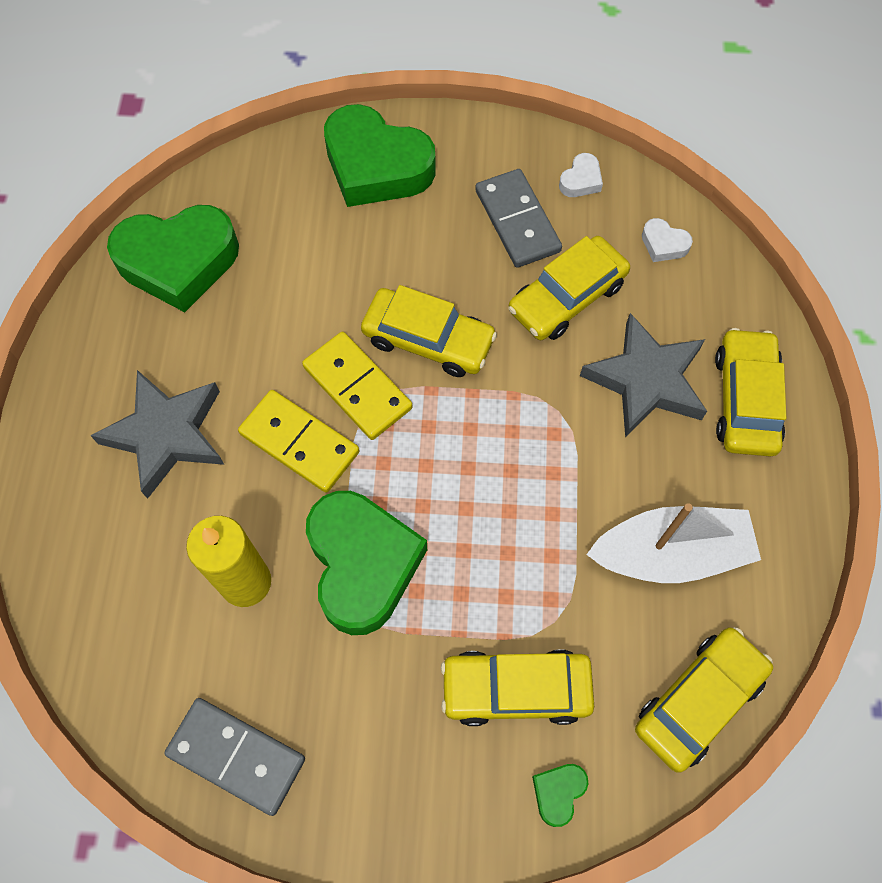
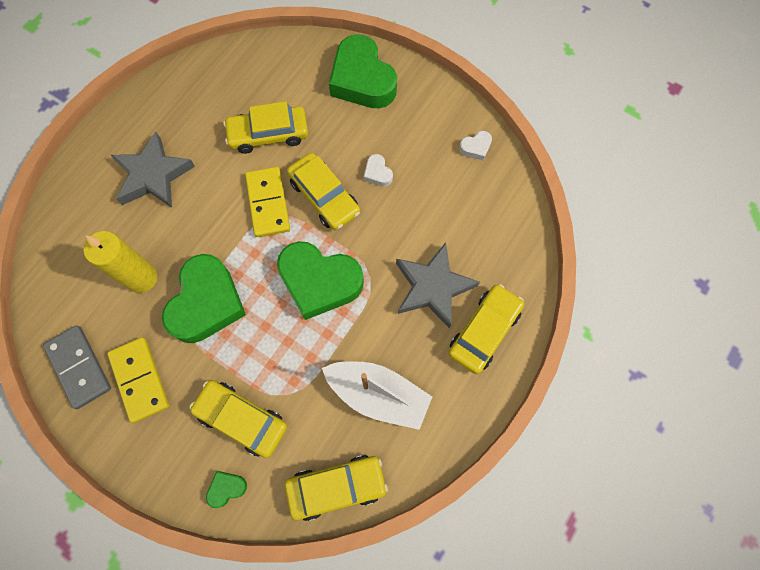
camera: 30 degrees right, 5 degrees up
(179, 262) = (220, 82): green heart -> green heart (319, 282)
(299, 442) = (218, 217): yellow domino -> yellow domino (140, 380)
(517, 221) = (421, 153): grey domino -> none
(567, 297) = (420, 213): yellow car -> yellow car (268, 134)
(663, 244) = (499, 211): white heart -> white heart (377, 173)

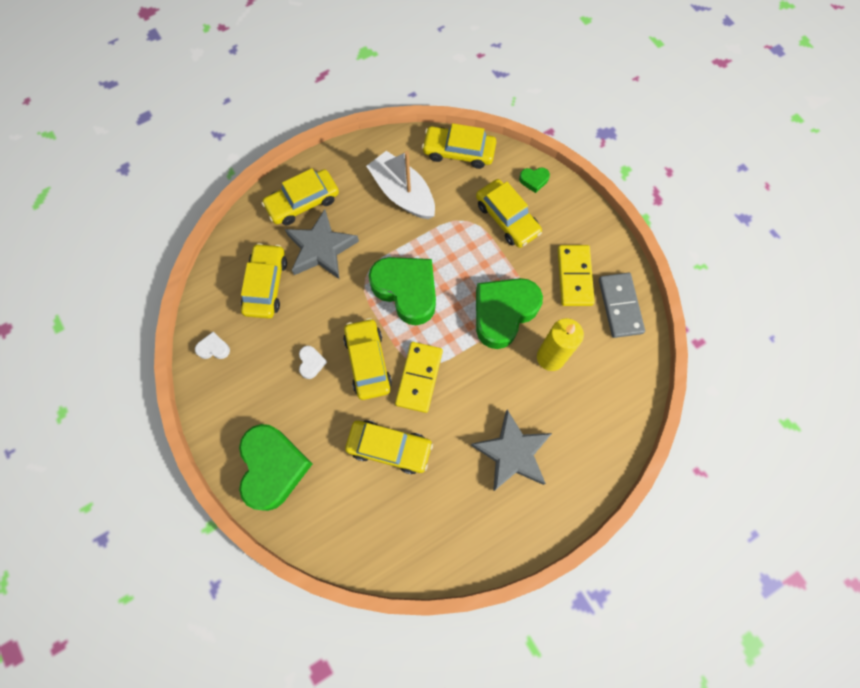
camera: 155 degrees left, 0 degrees up
(465, 225) = (266, 285): none -> yellow car

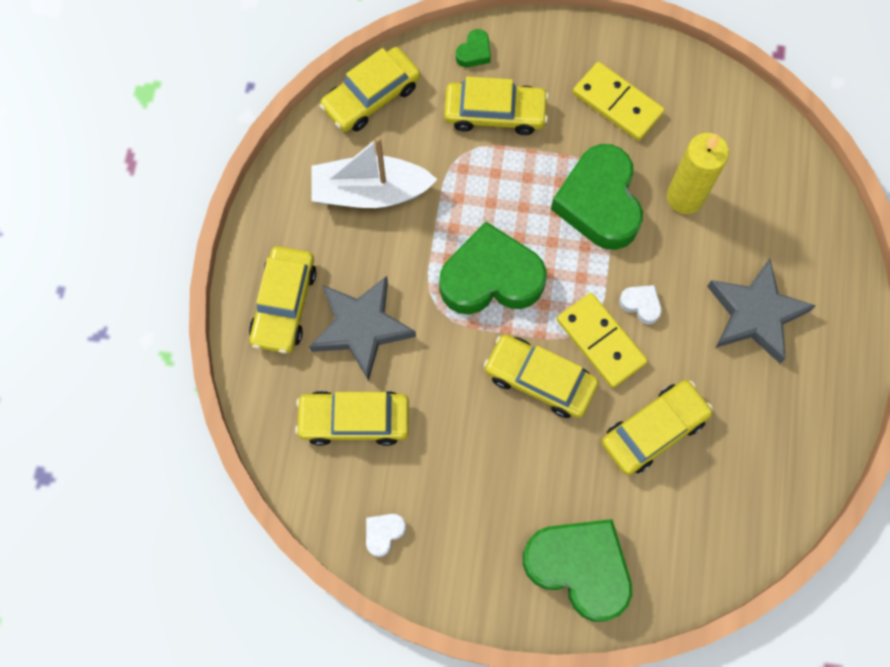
camera: 50 degrees left, 0 degrees up
(266, 285) = (354, 420): yellow car -> yellow car turned 45 degrees counterclockwise
(311, 363) = (491, 440): white heart -> white heart (641, 304)
(620, 306) = (685, 89): grey domino -> none

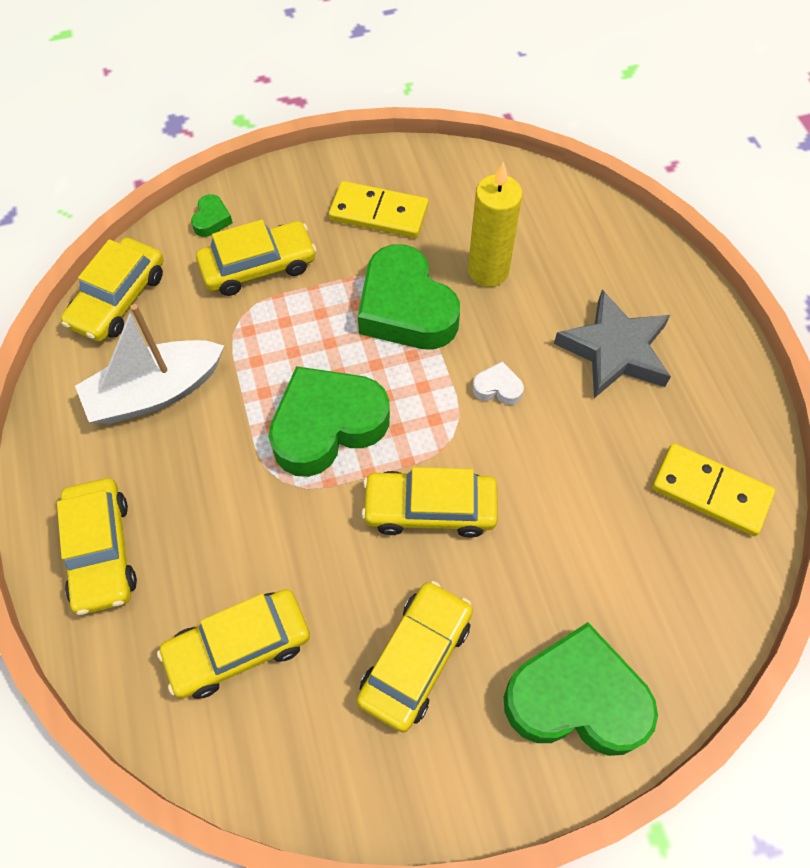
camera: 25 degrees left, 10 degrees down
(361, 328) = (204, 539): grey star -> none
(383, 533) = (331, 768): white heart -> none
(600, 341) = (475, 441): yellow domino -> yellow domino (710, 492)
(654, 430) = (577, 508): yellow car -> yellow car (416, 659)

